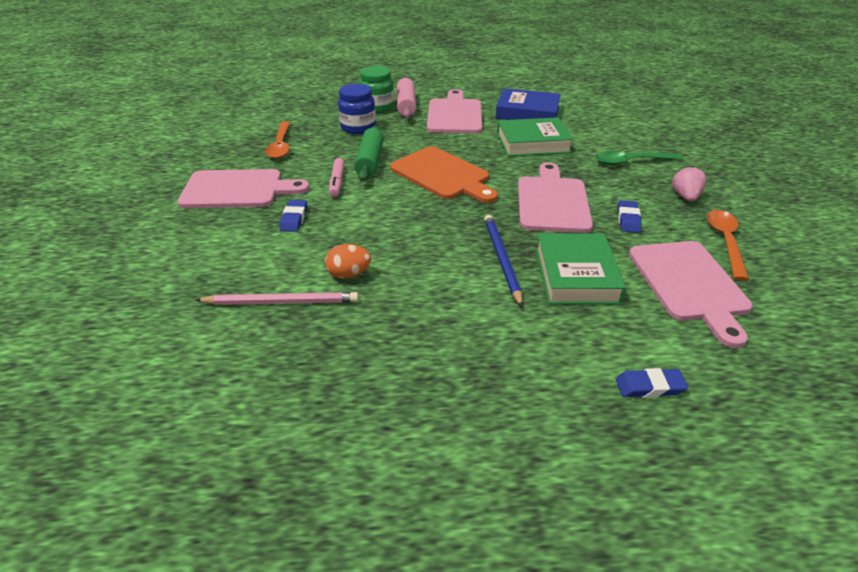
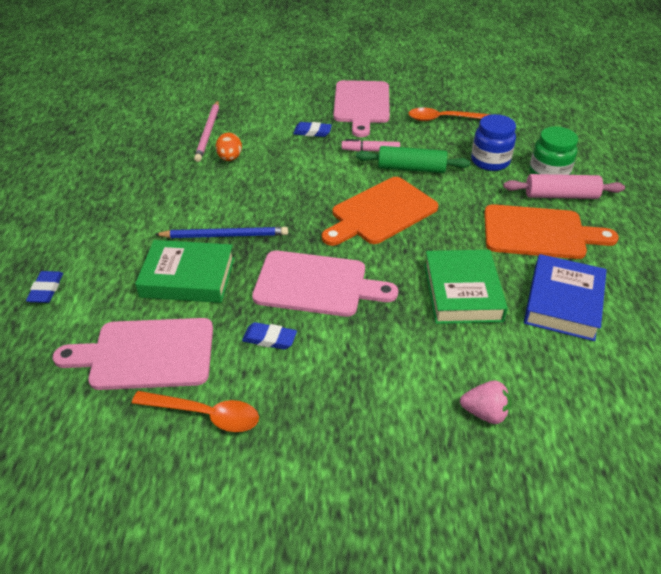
camera: 95 degrees right, 5 degrees up
(454, 115) = (539, 233): pink cutting board -> orange cutting board
(631, 162) = (410, 381): green spoon -> none
(685, 197) = (310, 411): pink strawberry -> pink strawberry (485, 413)

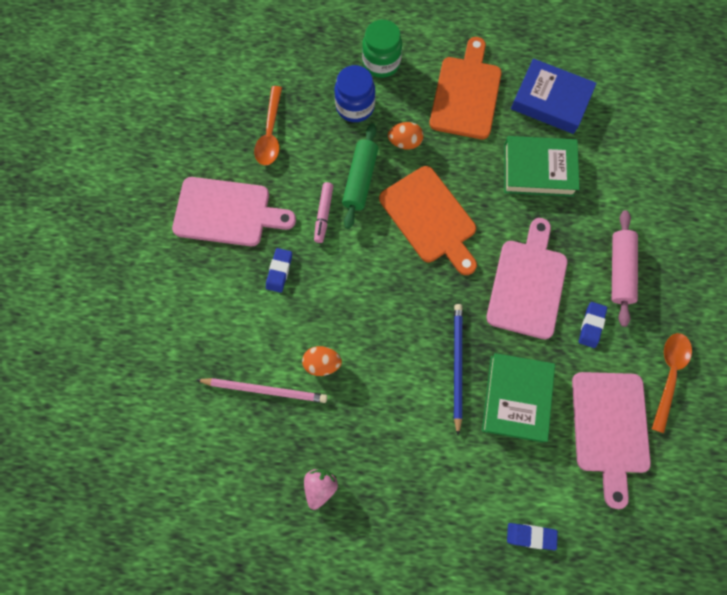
camera: 85 degrees left, 30 degrees up
(462, 193) = (405, 142): none -> orange egg
(485, 413) = (658, 180): pink strawberry -> pink strawberry (320, 486)
(560, 195) = (415, 62): pink rolling pin -> pink rolling pin (619, 270)

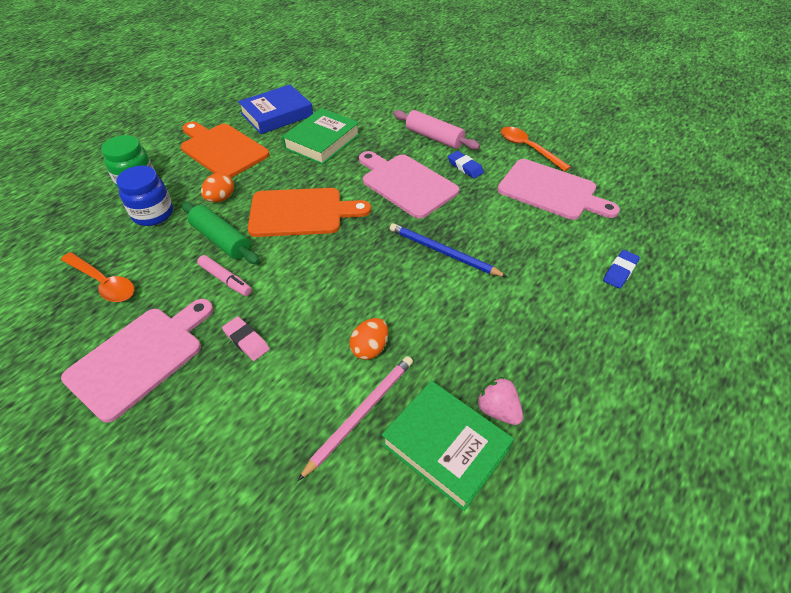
camera: 60 degrees left, 25 degrees down
(279, 271) = (246, 340): blue eraser -> pink eraser
(516, 398) = (496, 229): green book -> green book (446, 446)

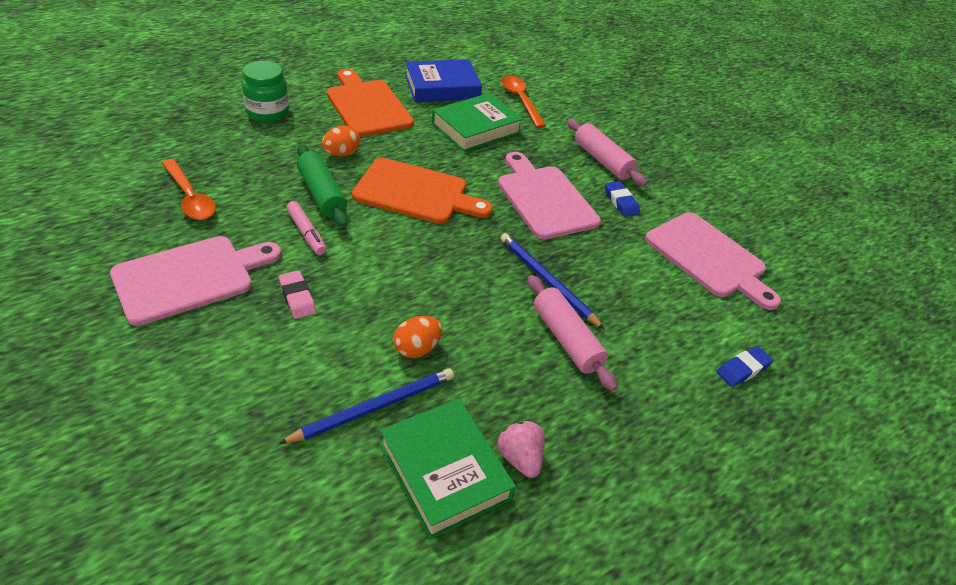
camera: 15 degrees right, 5 degrees down
(153, 214) = (268, 148): blue jar -> none
(361, 414) = (374, 408): pink pencil -> blue pencil
(482, 296) = (566, 339): none -> pink rolling pin
(528, 148) = (707, 204): orange spoon -> orange spoon (520, 100)

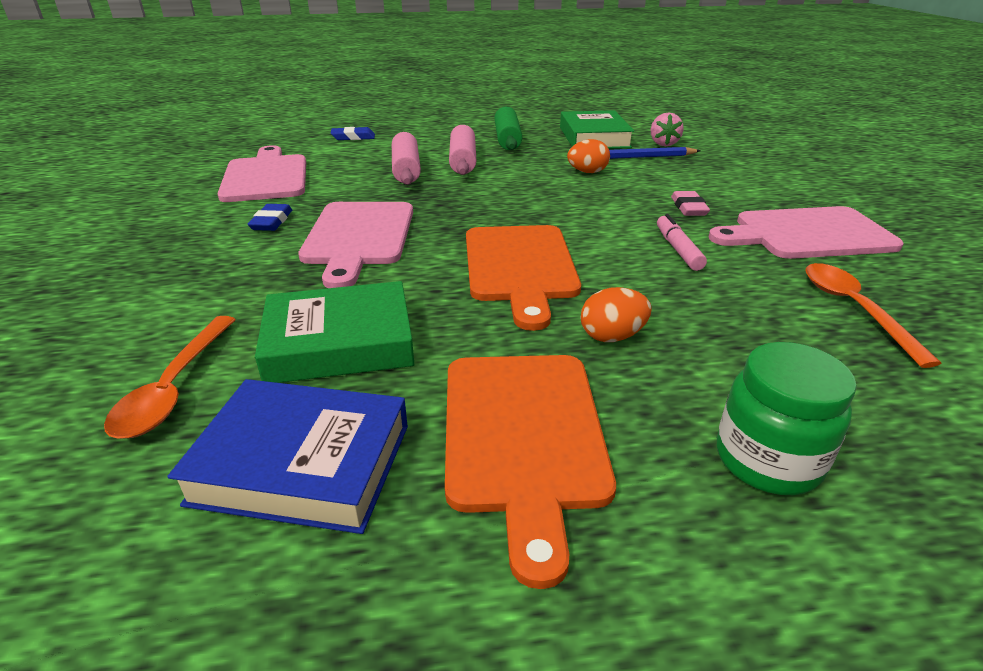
camera: 150 degrees left, 10 degrees down
(322, 194) = (654, 285): green rolling pin -> green rolling pin (507, 139)
(416, 193) = (520, 267): orange cutting board -> orange cutting board turned 135 degrees counterclockwise
(520, 458) = (544, 135): pink strawberry -> pink strawberry (663, 144)
(547, 281) = (440, 185): blue pencil -> none
(602, 160) = (214, 262): pink rolling pin -> pink rolling pin (406, 169)

